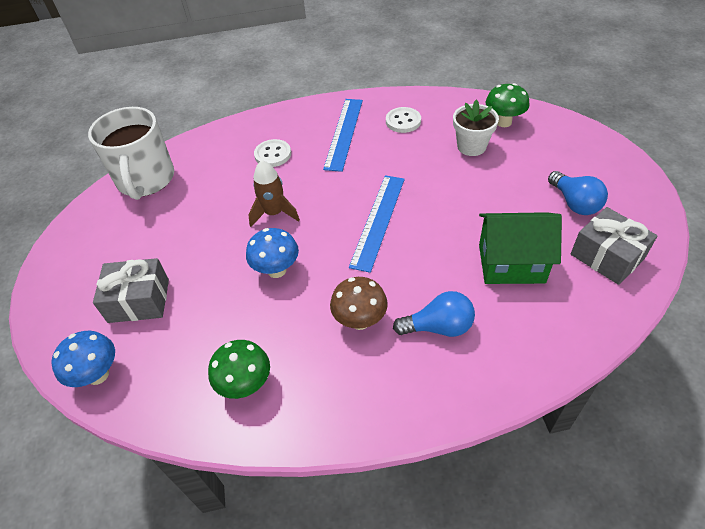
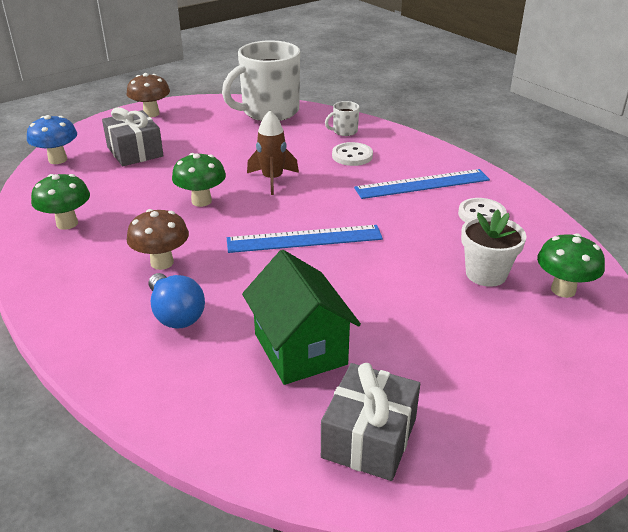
camera: 60 degrees right, 15 degrees down
(62, 269) = (151, 114): none -> brown mushroom
(228, 145) = (344, 131): none -> white mug
(276, 270) = (201, 201): blue mushroom -> green mushroom
(574, 203) = (454, 387): blue light bulb -> none

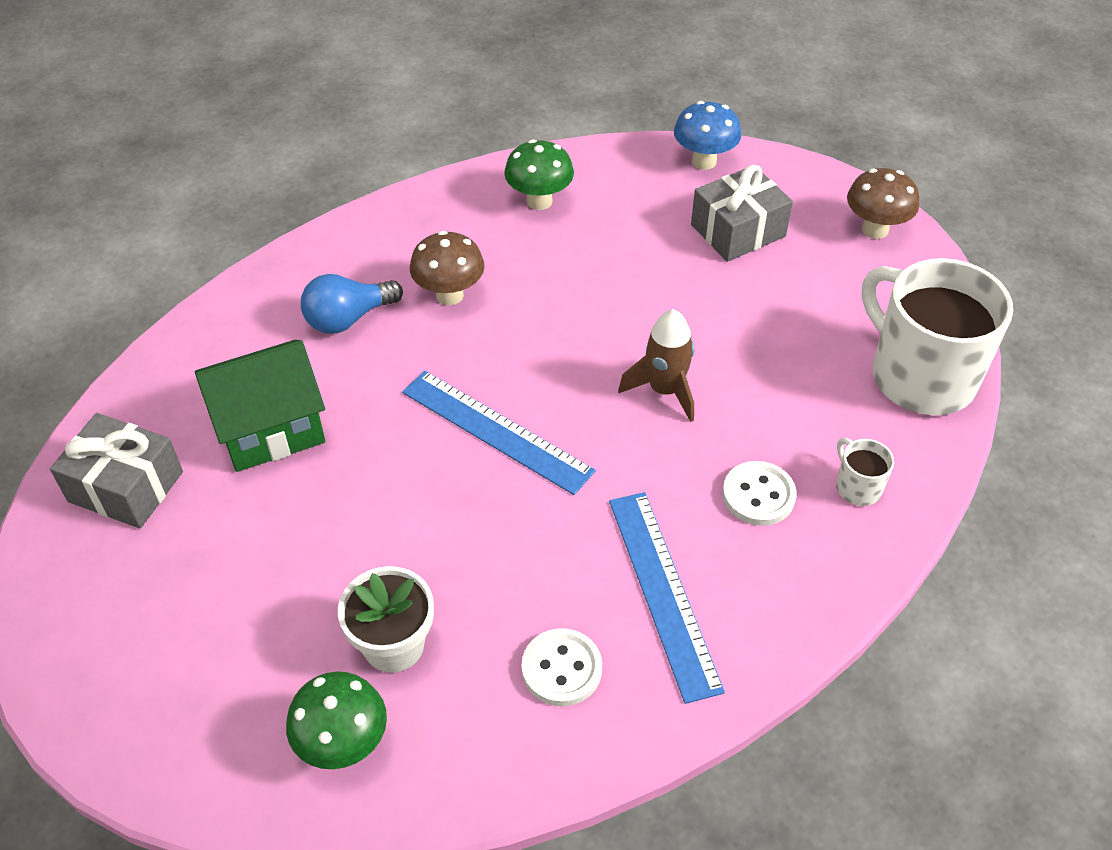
camera: 90 degrees right, 15 degrees up
(201, 201) = (596, 316): green mushroom -> none
(304, 239) = (496, 431): blue ruler -> blue ruler turned 45 degrees counterclockwise

